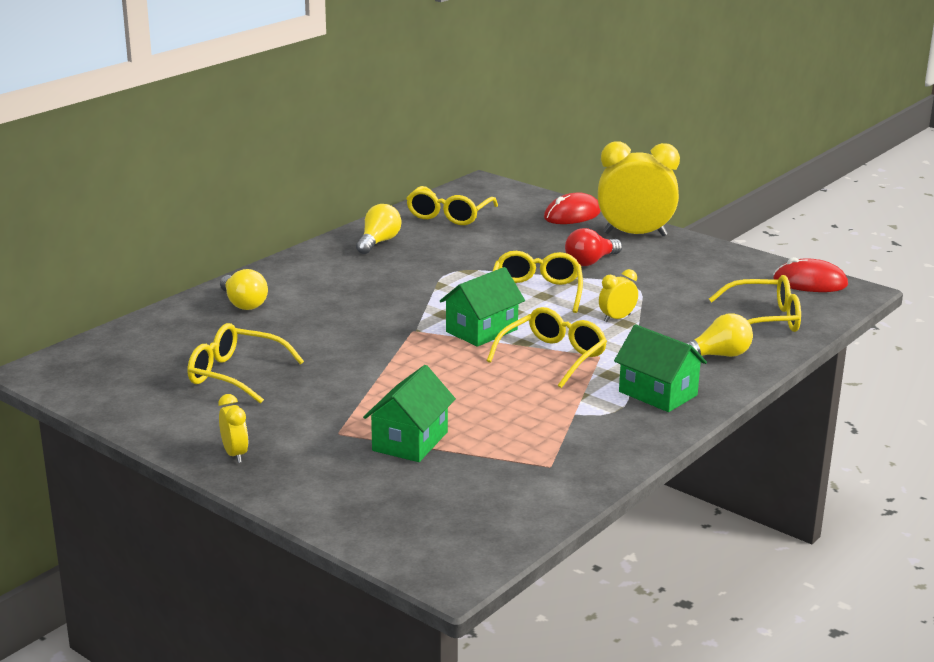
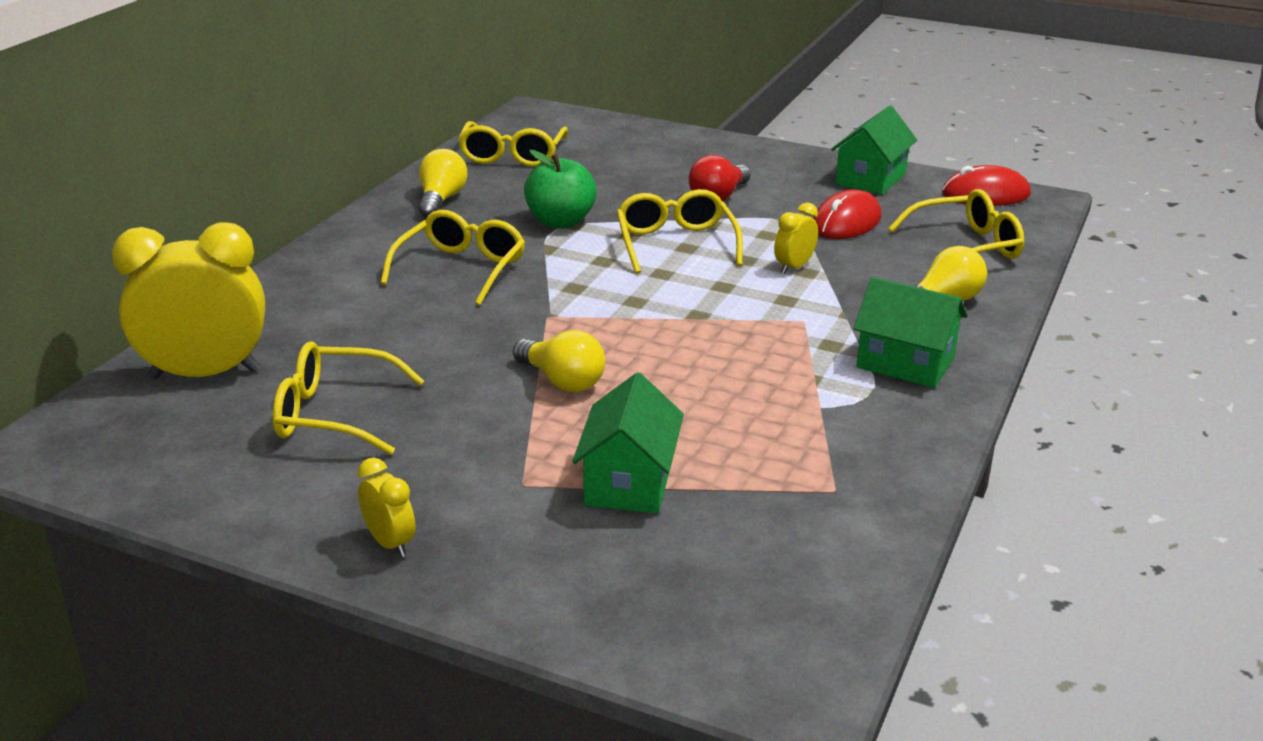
camera: 15 degrees left, 5 degrees up
(243, 303) = (299, 306): yellow light bulb -> yellow light bulb (562, 381)
(458, 267) = (560, 222): none -> green apple
(481, 330) = (636, 305): green house -> green house (870, 179)
(552, 357) = (746, 330): yellow glasses -> yellow glasses (460, 269)
(572, 215) = (662, 140): red mouse -> red mouse (846, 222)
(635, 234) = (750, 157): yellow clock -> yellow clock (205, 374)

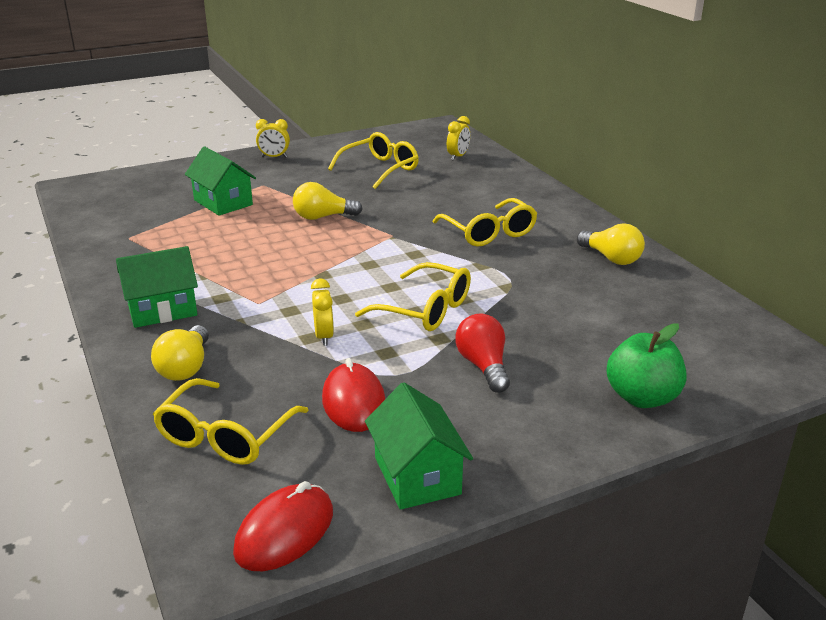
camera: 130 degrees right, 0 degrees up
(205, 374) = (458, 156): yellow clock -> yellow clock, size x0.46
(512, 155) = (682, 313): yellow glasses -> none
(560, 222) = (519, 284): green apple -> green apple (642, 397)

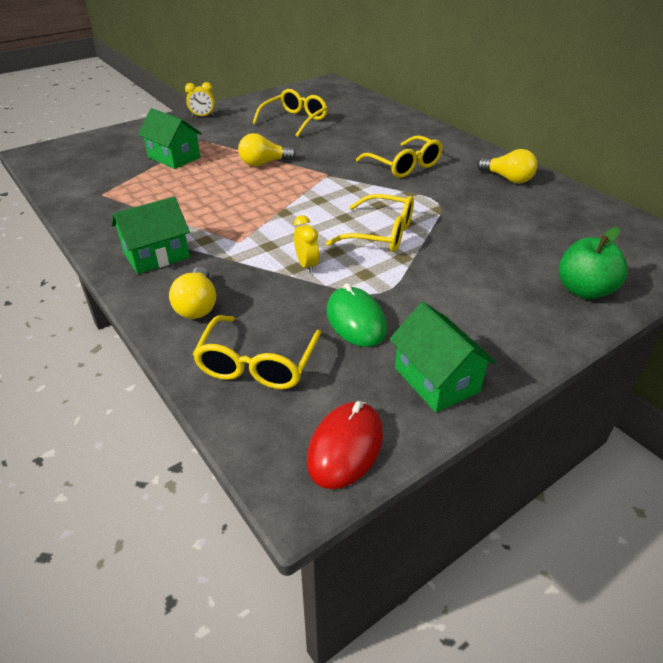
camera: 10 degrees left, 10 degrees up
(353, 402) = (355, 320): red mouse -> green mouse
(458, 156) = (353, 106): yellow clock -> none
(483, 366) = (449, 277): red light bulb -> none

